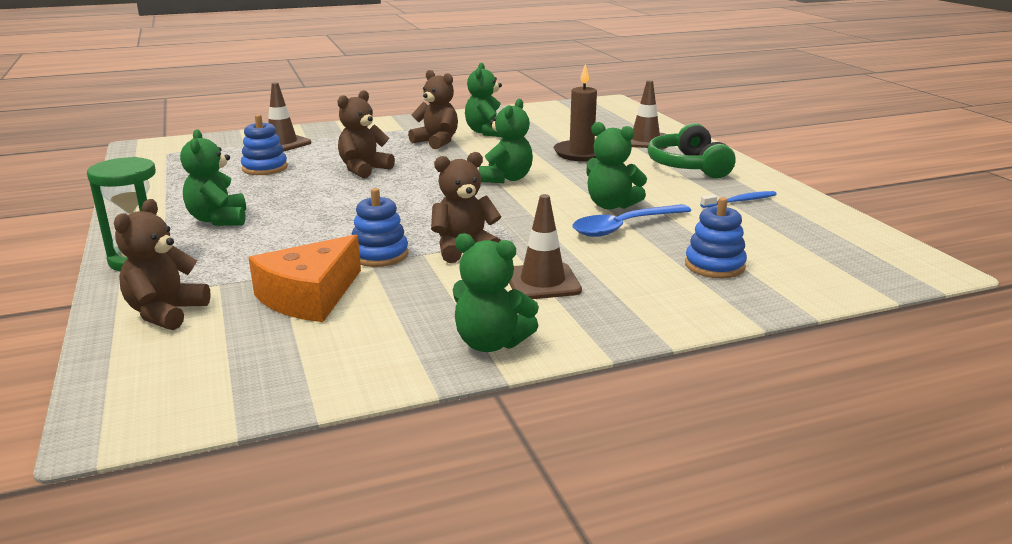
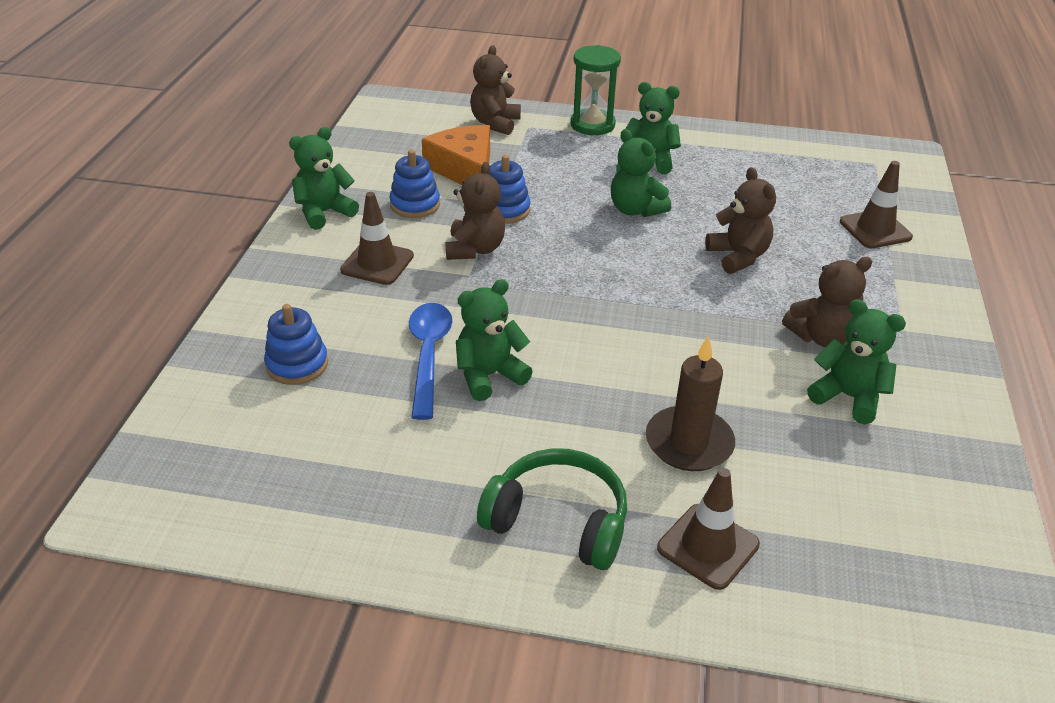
camera: 120 degrees right, 15 degrees up
(166, 313) = (495, 123): brown teddy bear -> brown teddy bear turned 120 degrees counterclockwise
(265, 168) = (783, 204): blue stacking toy -> blue stacking toy (415, 205)
(506, 179) = (634, 338): green teddy bear -> green teddy bear (635, 210)
(740, 201) = (404, 487): blue toothbrush -> none

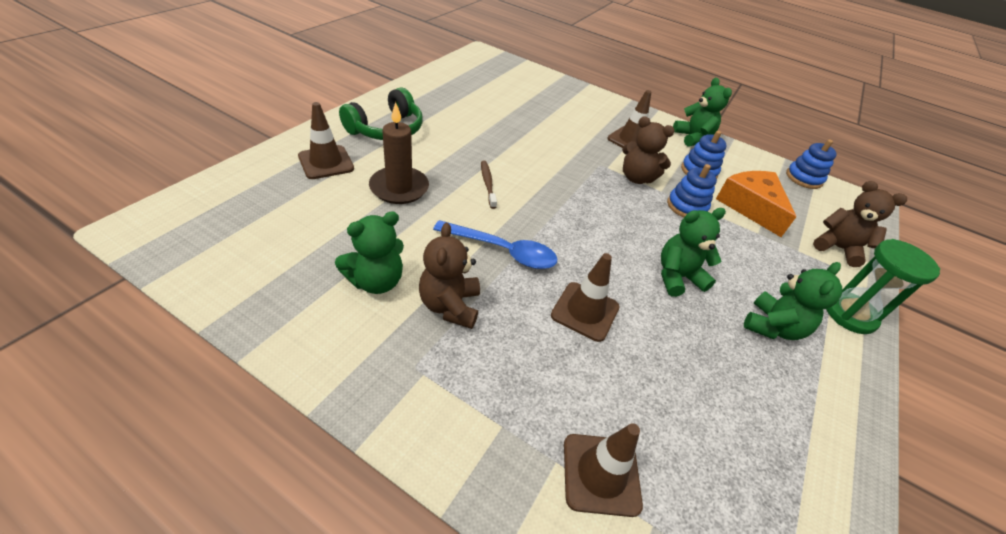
camera: 105 degrees right, 5 degrees up
(297, 364) = (548, 99): blue stacking toy -> blue stacking toy (803, 178)
(428, 355) = (534, 132): blue spoon -> blue spoon (503, 251)
(465, 169) = (750, 207): orange cheese -> orange cheese turned 105 degrees counterclockwise
(489, 375) = (505, 144): green teddy bear -> none
(603, 366) = (488, 184): none -> brown toothbrush
(738, 256) = (585, 311): brown teddy bear -> brown traffic cone

